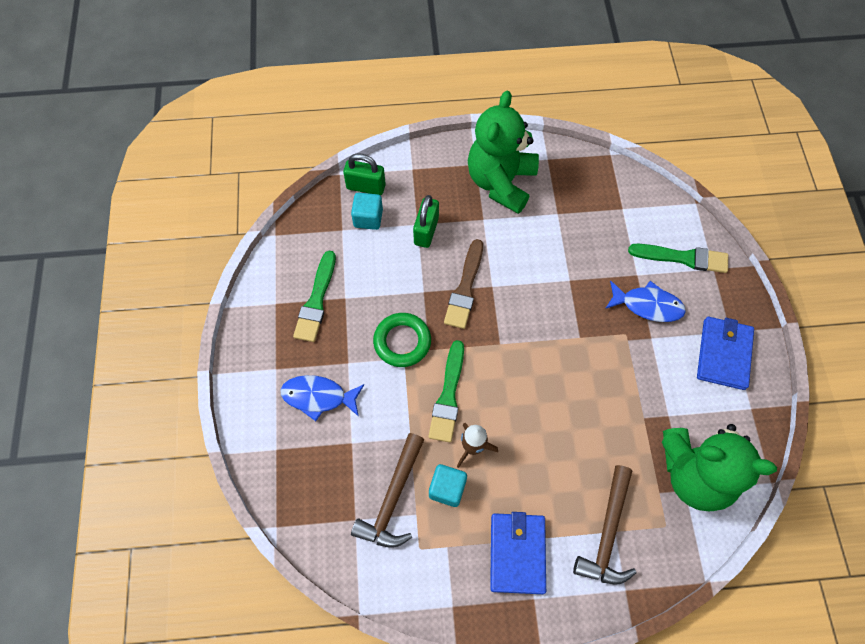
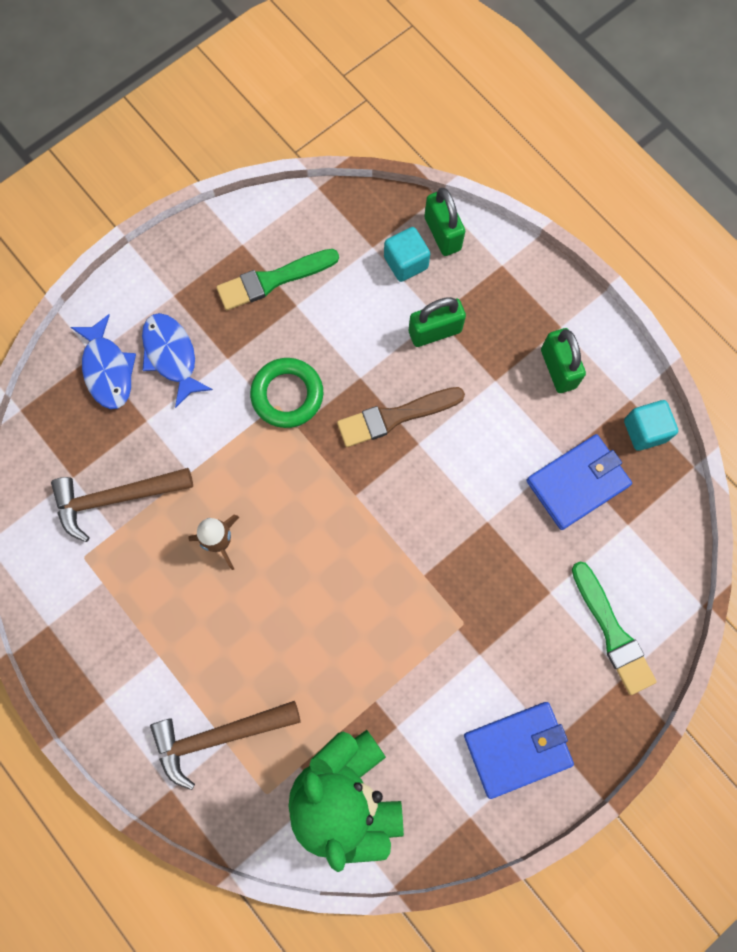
camera: 55 degrees right, 10 degrees up
(447, 488) = (160, 544): turquoise cube -> turquoise cube (645, 430)
(448, 396) = (259, 480): green brush -> none
(501, 182) = (558, 368): green teddy bear -> green padlock
(517, 553) = (139, 656): blue wallet -> blue wallet (577, 483)
(647, 305) = (518, 627): blue fish -> blue fish (108, 369)

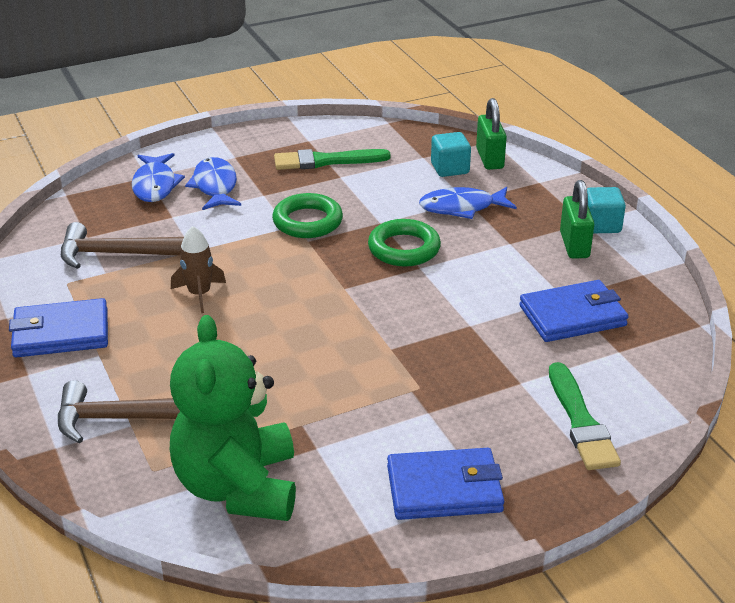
camera: 15 degrees right, 40 degrees down
(110, 635) = (61, 333): none -> blue wallet
(395, 417) = (404, 248): brown brush -> green ring
(435, 331) = (461, 208): green padlock -> blue fish
(645, 430) = (653, 294): turquoise cube -> turquoise cube (601, 225)

